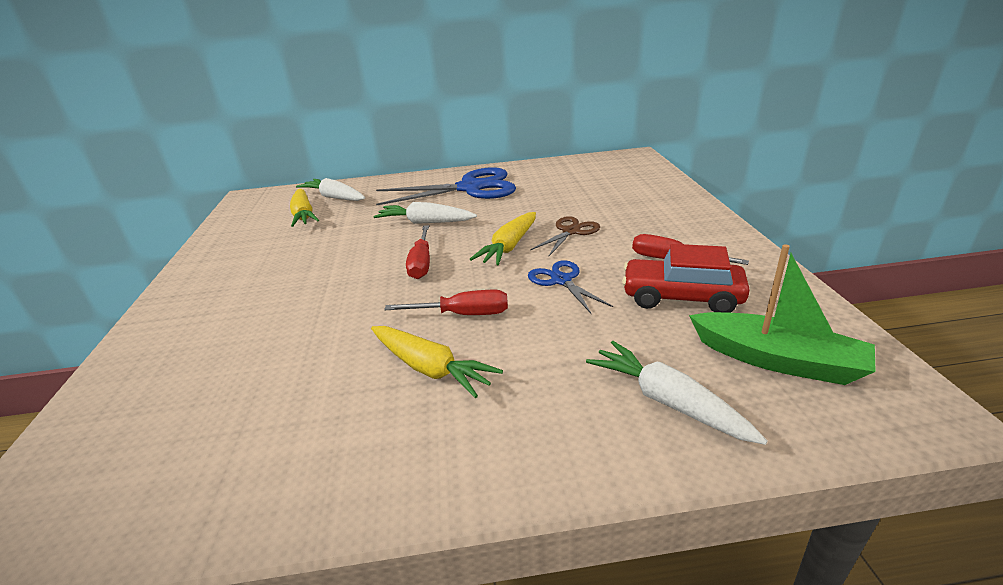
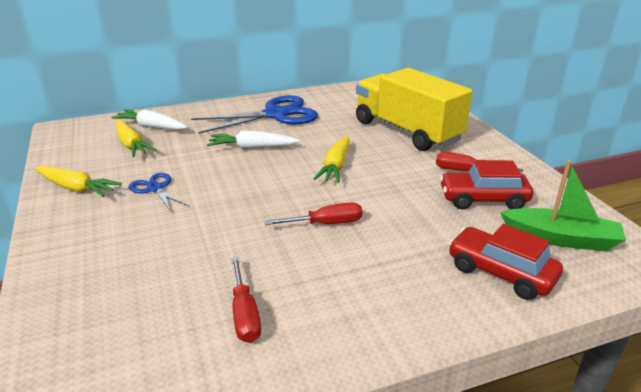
camera: 15 degrees left, 0 degrees up
(421, 263) = (268, 184): red screwdriver -> red screwdriver (244, 314)
(430, 368) = (321, 267): yellow carrot -> yellow carrot (77, 188)
(561, 280) = (390, 192): blue scissors -> blue scissors (155, 188)
(571, 231) = (380, 151): brown scissors -> none
(615, 210) = (406, 131): none -> yellow truck
(667, 401) = (500, 273): white carrot -> red car

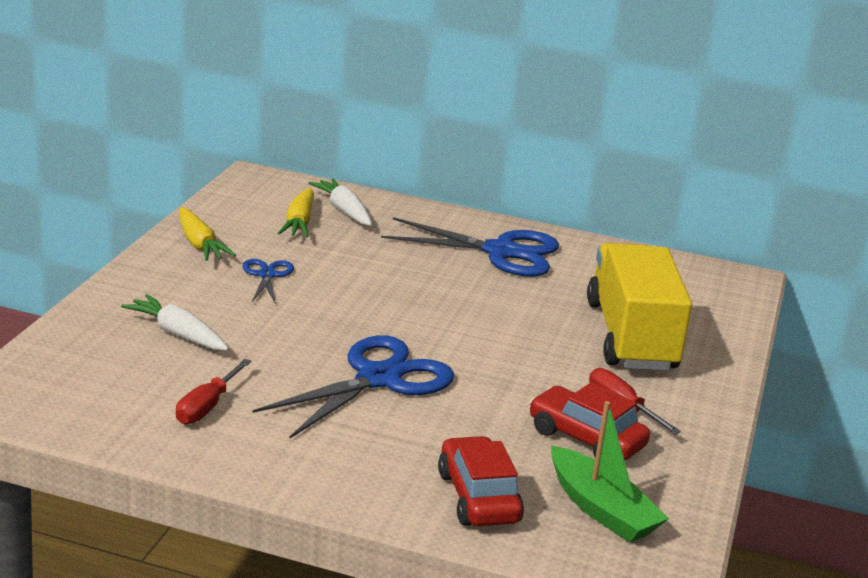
camera: 35 degrees right, 5 degrees down
(252, 148) = (417, 277): white carrot -> white carrot (177, 334)
(325, 224) = (378, 379): red screwdriver -> blue scissors
(335, 166) = (477, 334): yellow carrot -> none

